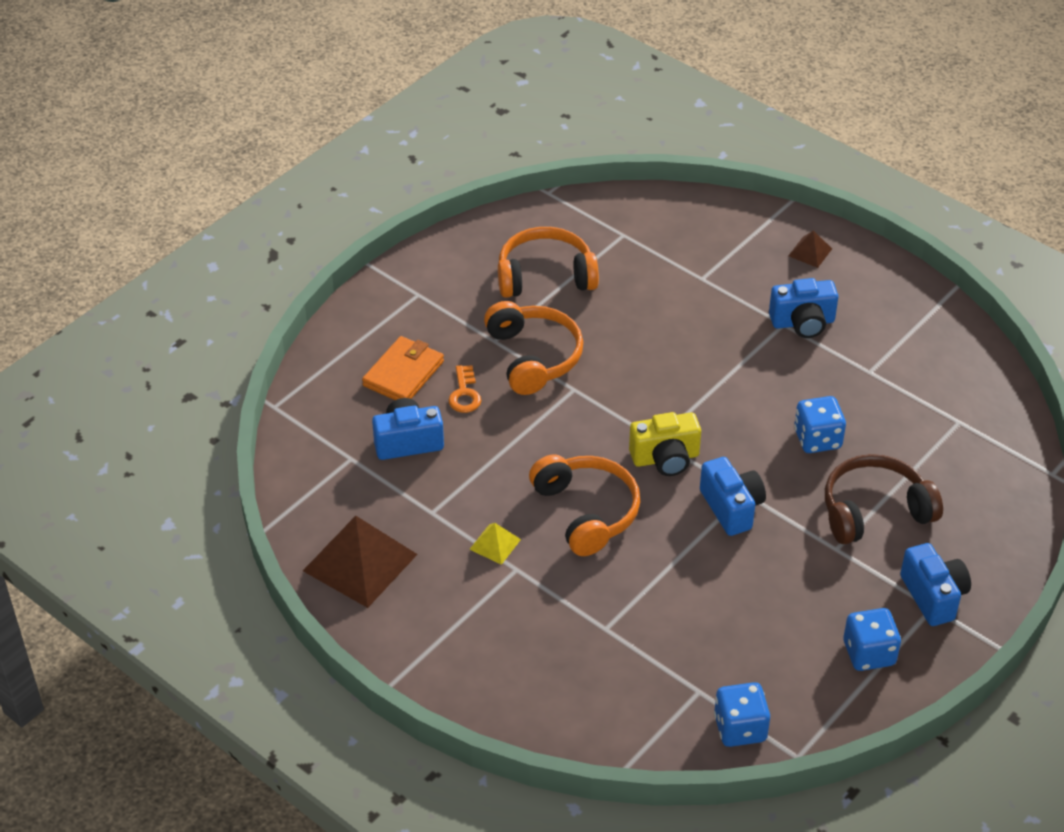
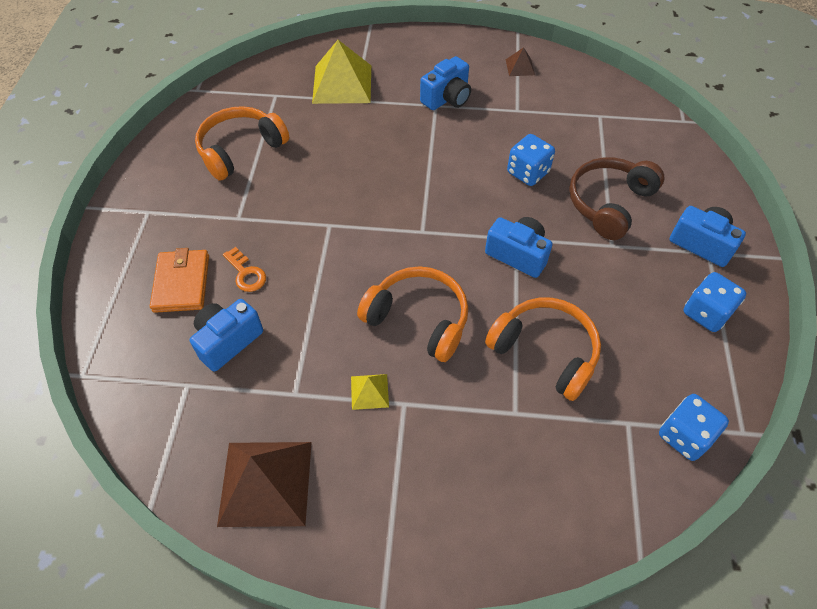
camera: 35 degrees left, 10 degrees up
(533, 357) = (279, 215): orange headphones -> orange headphones (545, 352)
(665, 458) = (440, 242): yellow camera -> none
(702, 254) = (342, 84): none -> yellow pyramid
(810, 252) = (411, 51): brown pyramid -> brown pyramid (520, 67)

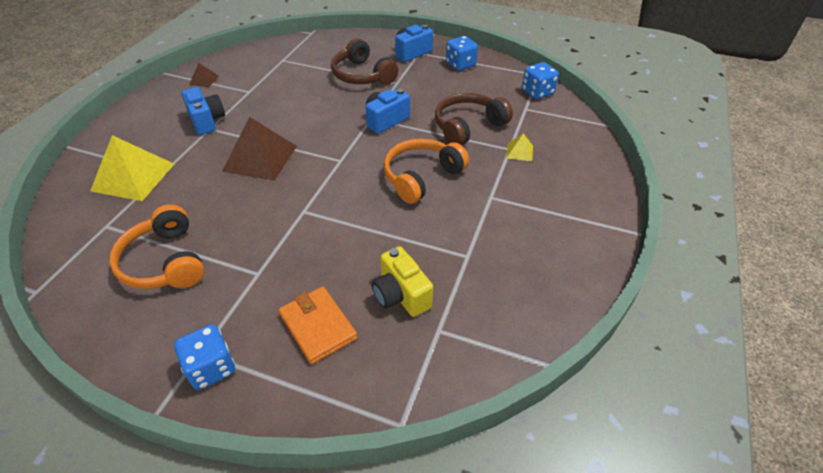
camera: 75 degrees left, 10 degrees down
(182, 283) = (318, 326): orange wallet -> orange wallet turned 45 degrees clockwise
(228, 341) = (401, 295): blue camera -> yellow camera
(246, 273) = (330, 274): orange key -> none
(265, 482) = (542, 283): brown pyramid -> brown pyramid (260, 158)
(369, 391) = (476, 213): yellow pyramid -> yellow pyramid (519, 151)
(528, 172) = (314, 100): blue dice -> blue dice (211, 368)
(545, 352) = (468, 127): orange headphones -> brown headphones

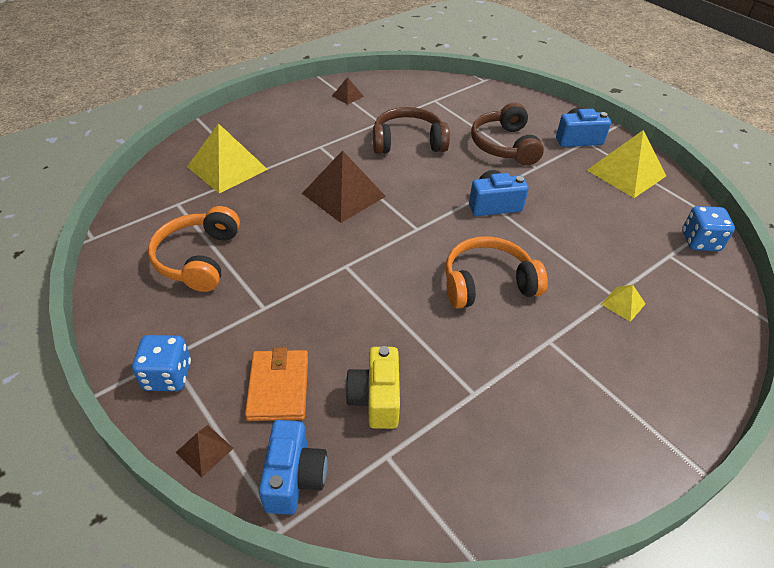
camera: 30 degrees right, 0 degrees up
(207, 121) = (322, 138): blue camera -> blue camera (294, 478)
(292, 406) = (204, 450): none -> brown pyramid
(460, 65) = (626, 173): blue dice -> yellow pyramid
(468, 127) = (581, 249): brown headphones -> brown headphones (408, 142)

